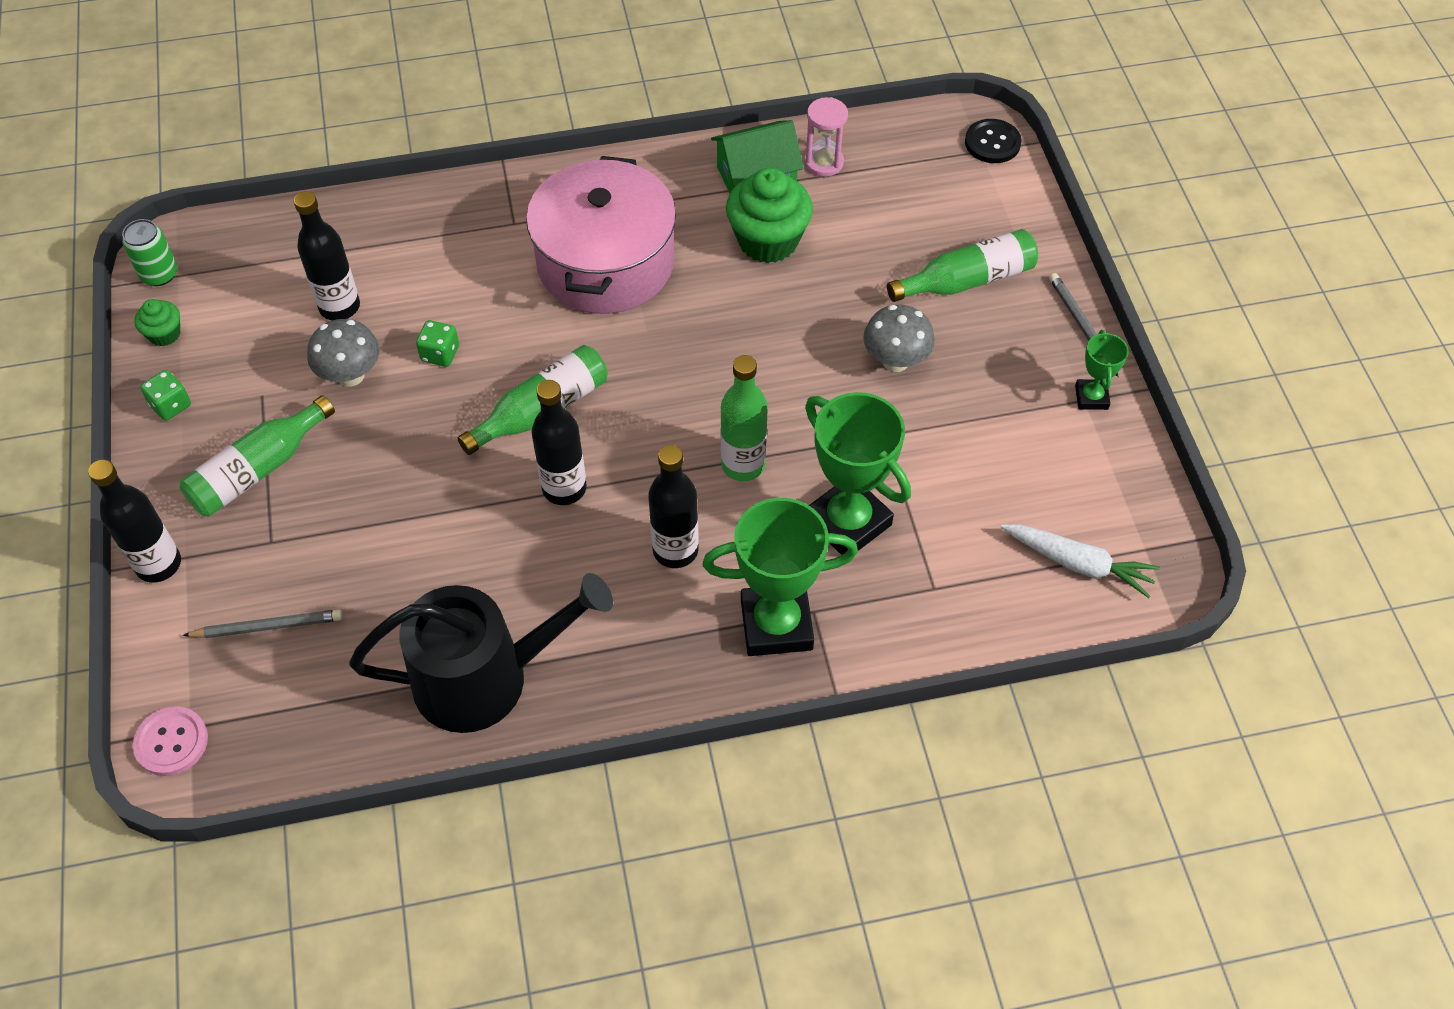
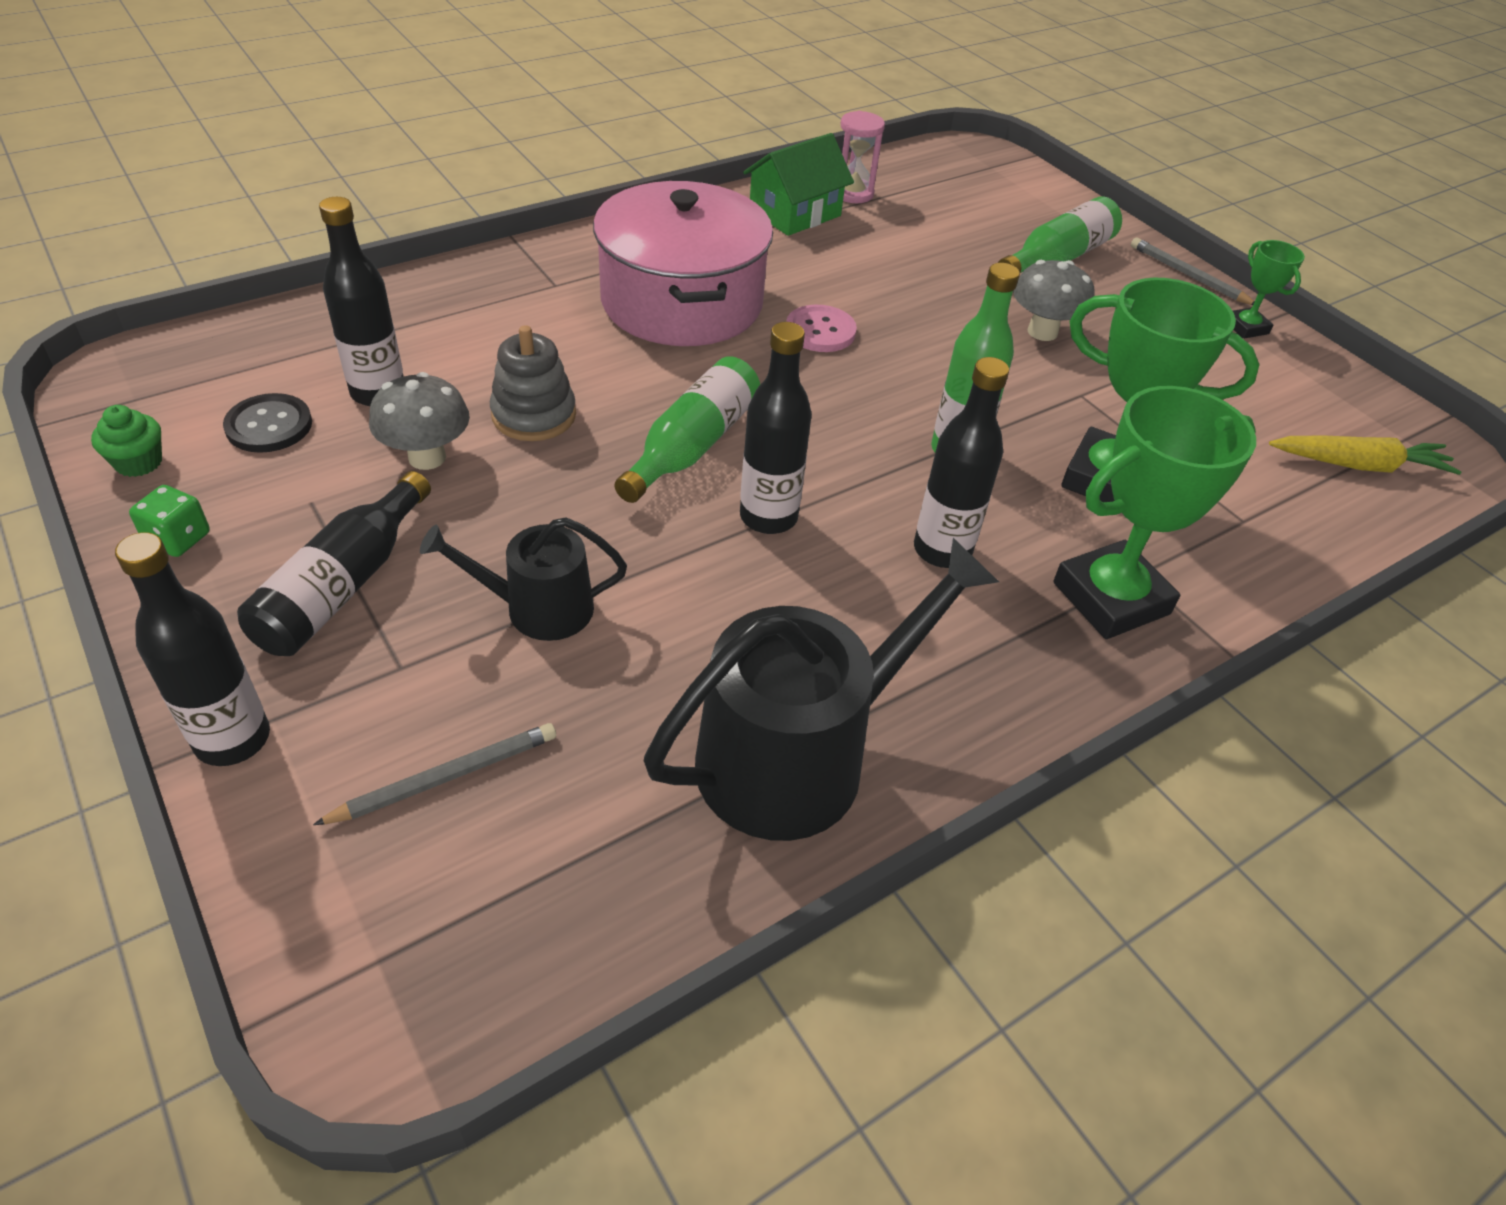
camera: 25 degrees left, 10 degrees down
(159, 274) = (107, 402): green can -> none
(171, 742) = (354, 995): pink button -> pink button (820, 331)
(258, 470) = (342, 586): green bottle -> black bottle
(372, 521) = (538, 608): none -> black watering can
(440, 354) = (534, 415): green dice -> grey stacking toy
(768, 240) = (842, 258): green cupcake -> none
(992, 143) = (996, 160): black button -> black button (269, 426)
(1078, 564) = (1359, 465): white carrot -> yellow carrot

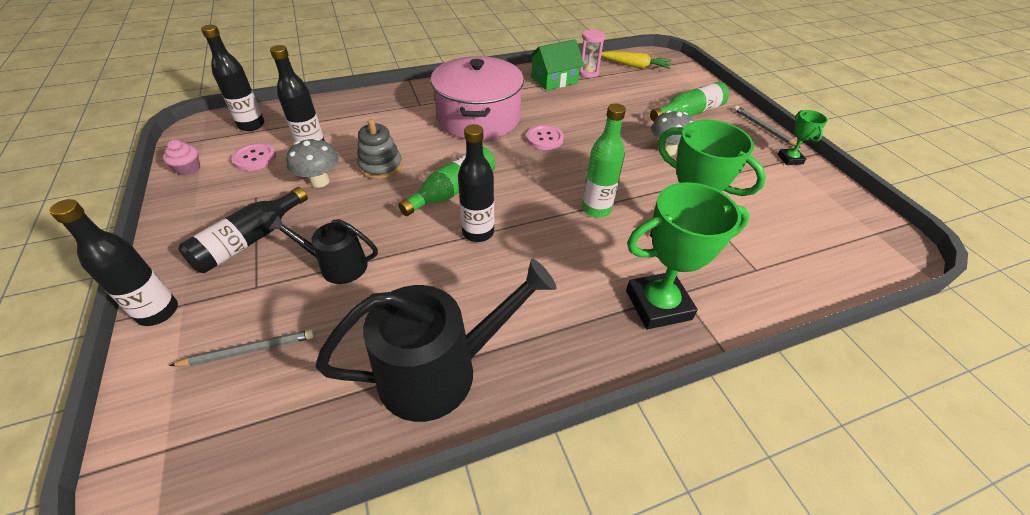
camera: 15 degrees right, 0 degrees up
(138, 462) = (188, 169): green cupcake -> pink cupcake
(178, 539) = (186, 207): green dice -> none
(269, 426) = (254, 158): black button -> pink button
(942, 550) = (567, 263): black bottle -> black bottle (251, 125)
(1359, 465) = (841, 245): yellow carrot -> yellow carrot (634, 66)

